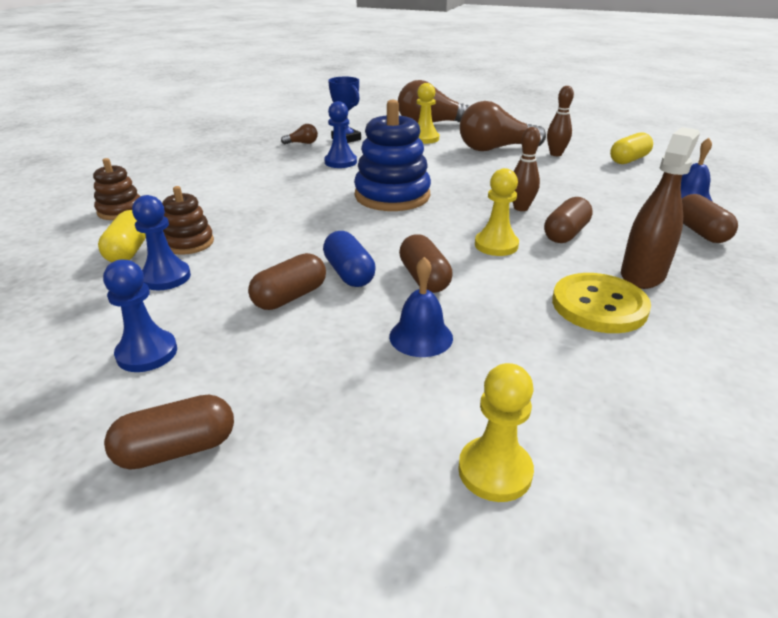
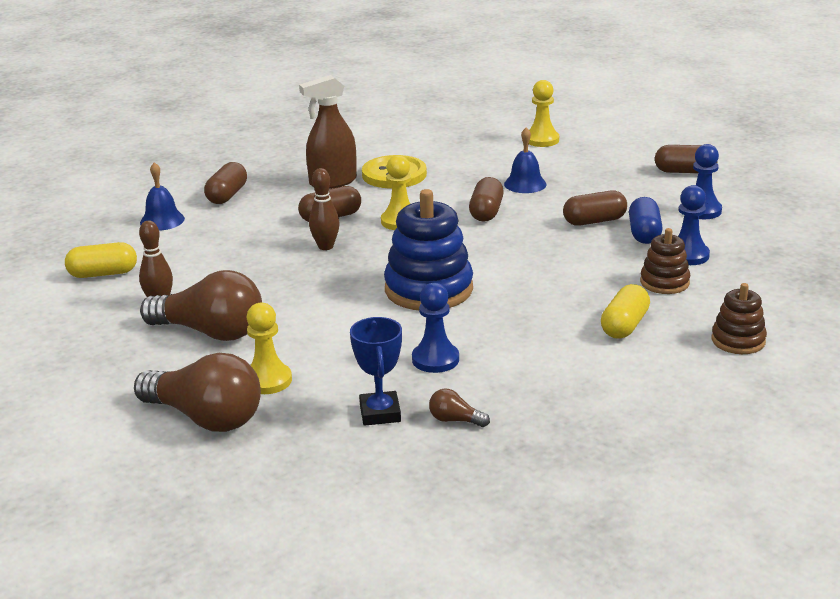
camera: 150 degrees left, 5 degrees down
(129, 251) = (722, 287): yellow capsule -> yellow capsule (624, 326)
(349, 273) = (539, 227): blue capsule -> blue capsule (644, 233)

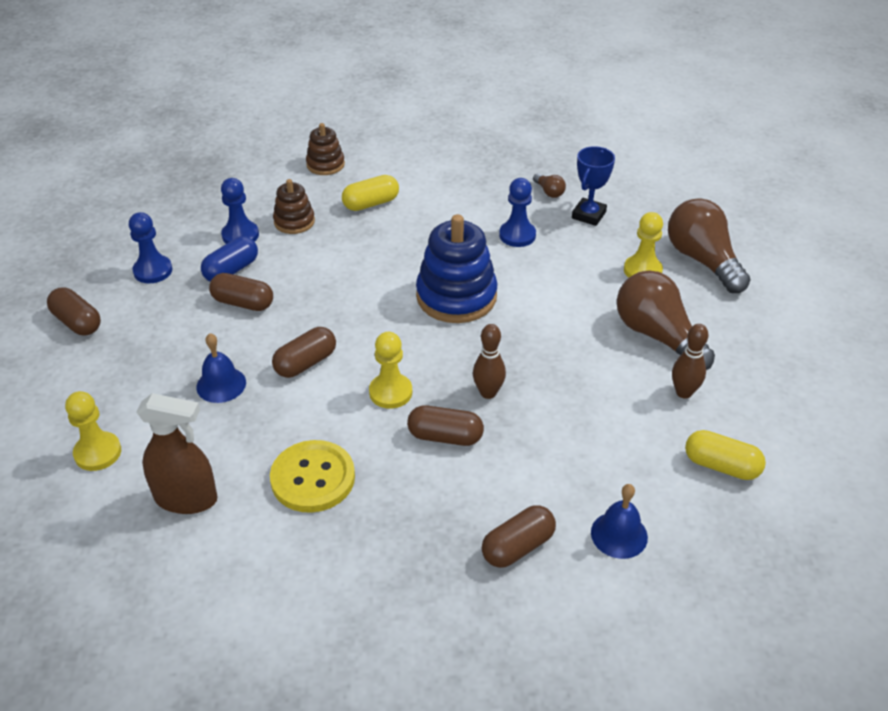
camera: 145 degrees left, 15 degrees up
(332, 182) = (386, 503): brown spray bottle -> brown spray bottle (186, 498)

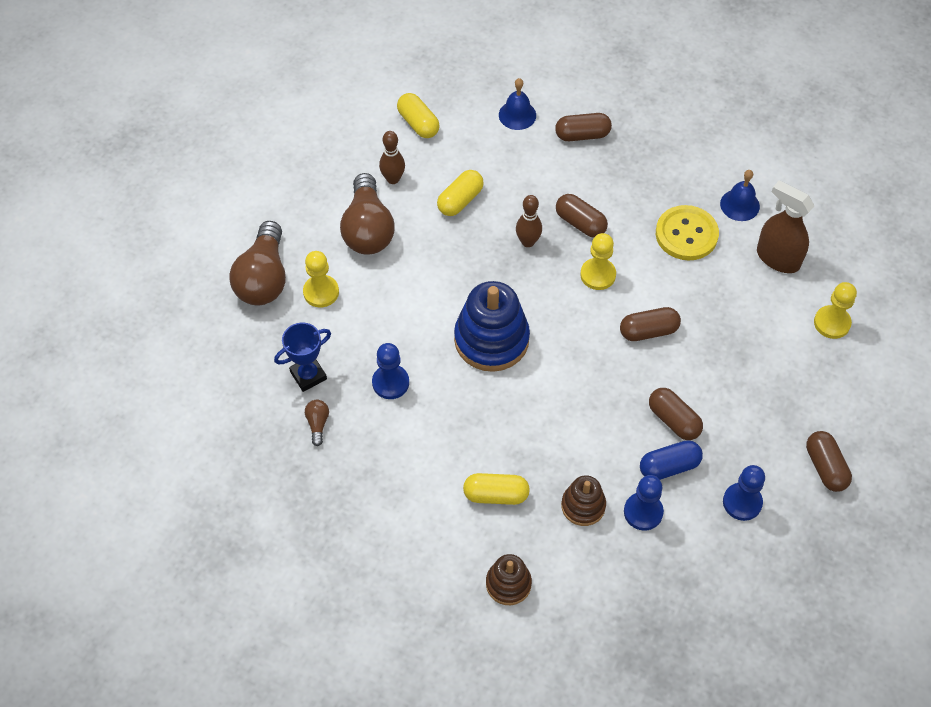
camera: 150 degrees left, 15 degrees up
(221, 384) = (722, 342): blue bell -> blue bell (739, 205)
(594, 402) = (460, 200): none -> yellow capsule

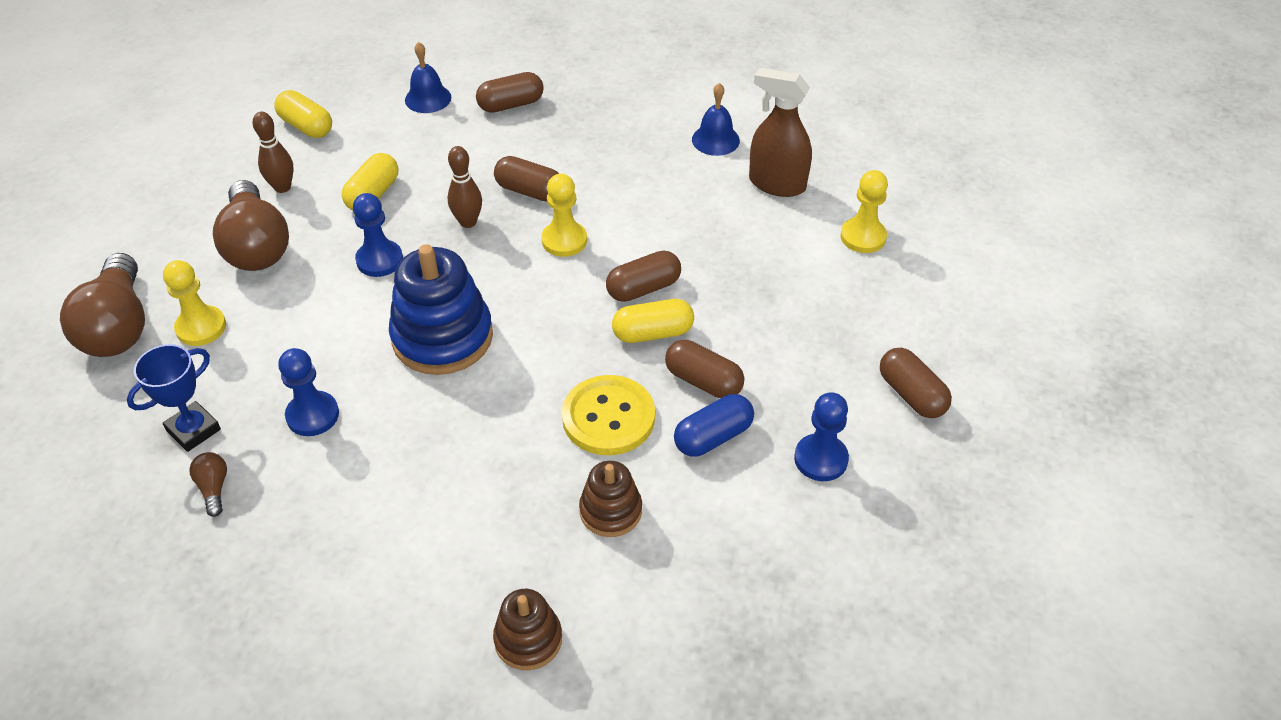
camera: 15 degrees left, 10 degrees down
(496, 495) = (486, 524): yellow capsule -> yellow capsule (653, 333)
(643, 512) = (694, 500): blue pawn -> blue pawn (379, 260)
(686, 234) = (661, 179): yellow button -> yellow button (608, 417)

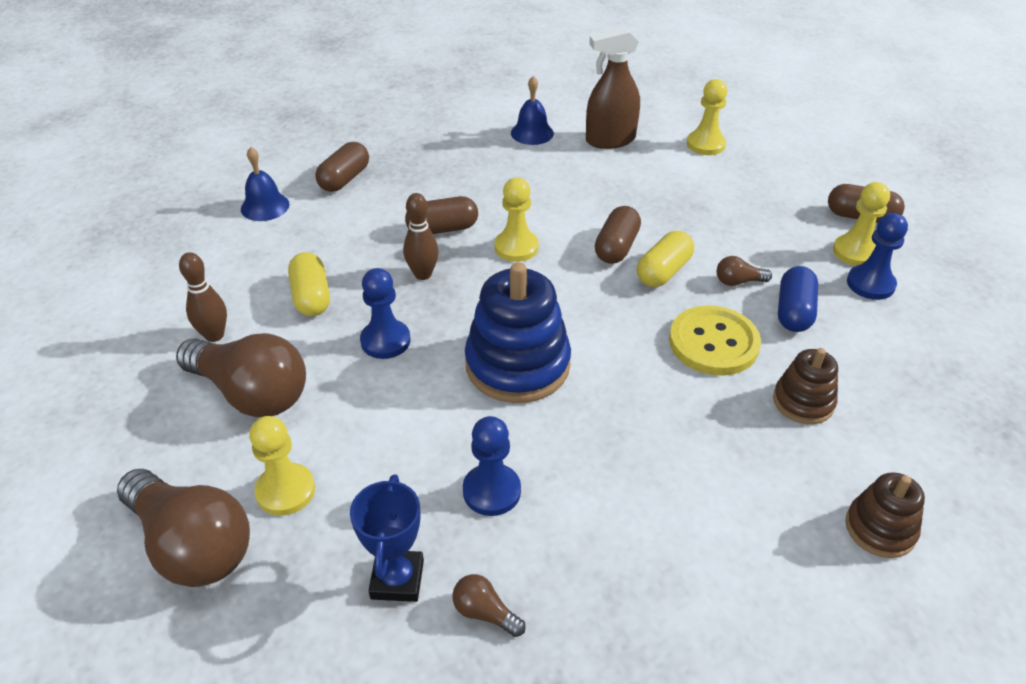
camera: 40 degrees left, 5 degrees down
(306, 126) = (174, 278): yellow capsule -> none
(703, 381) = (738, 282): brown capsule -> brown light bulb
(852, 423) = (855, 252): none -> yellow pawn

